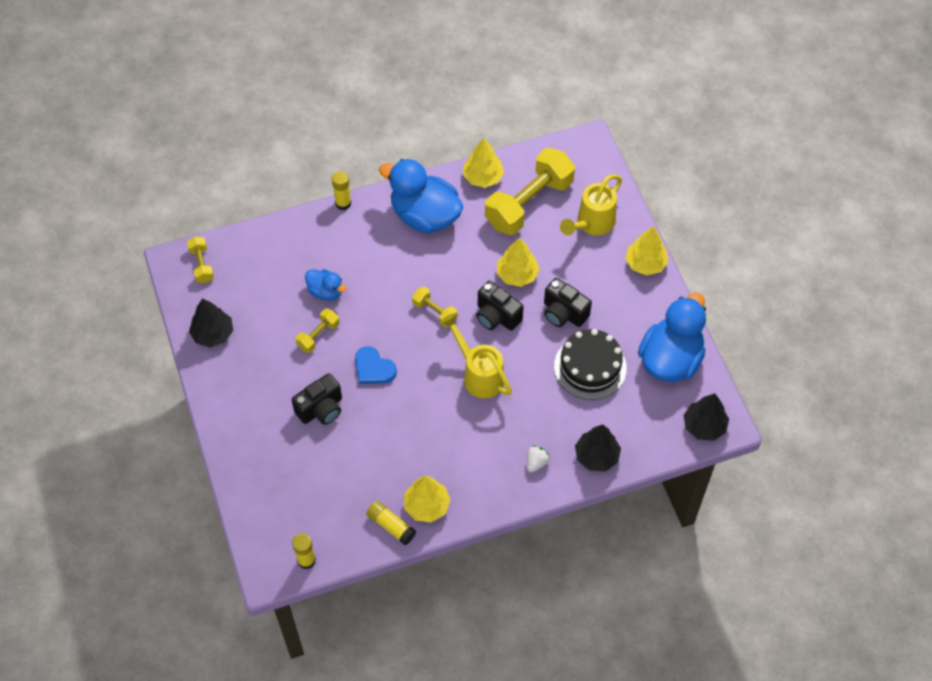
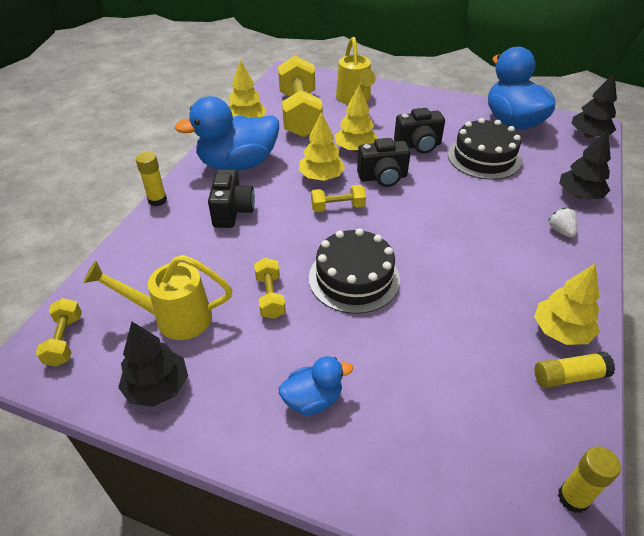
camera: 50 degrees left, 15 degrees down
(202, 265) = (65, 340): yellow dumbbell -> yellow dumbbell turned 60 degrees clockwise
(321, 409) = (361, 347): black camera -> black camera (232, 212)
(326, 291) = (229, 262): blue duck -> blue duck (313, 399)
(373, 368) = (354, 278): blue heart -> black cake
(478, 374) = (431, 216): yellow watering can -> yellow watering can (173, 318)
(645, 263) = (416, 95): yellow tree -> yellow tree (321, 177)

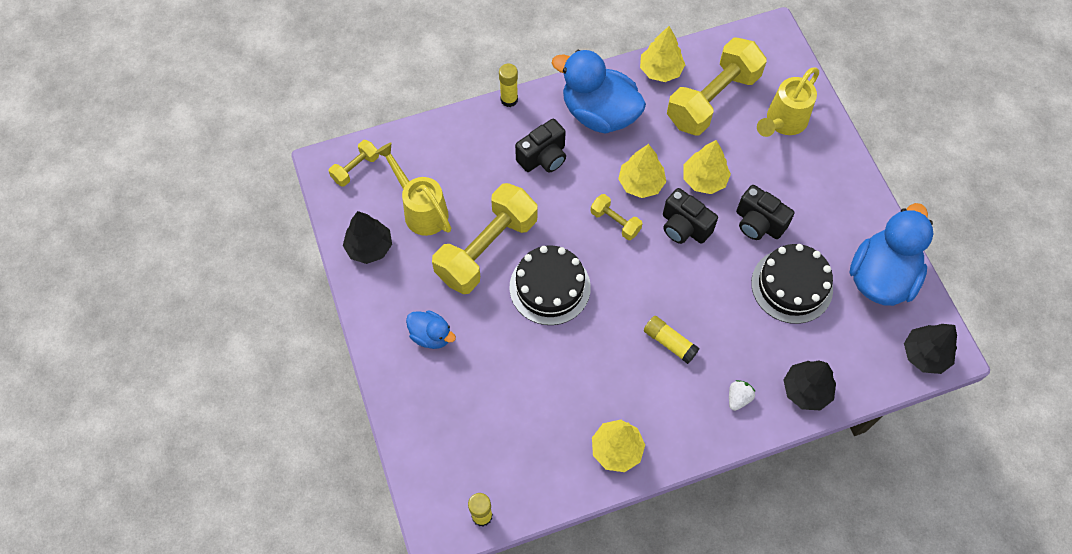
camera: 50 degrees right, 20 degrees up
(270, 296) = (487, 249): yellow dumbbell -> yellow dumbbell, size x2.17
(569, 376) = (577, 473): yellow glue stick -> yellow glue stick (669, 342)

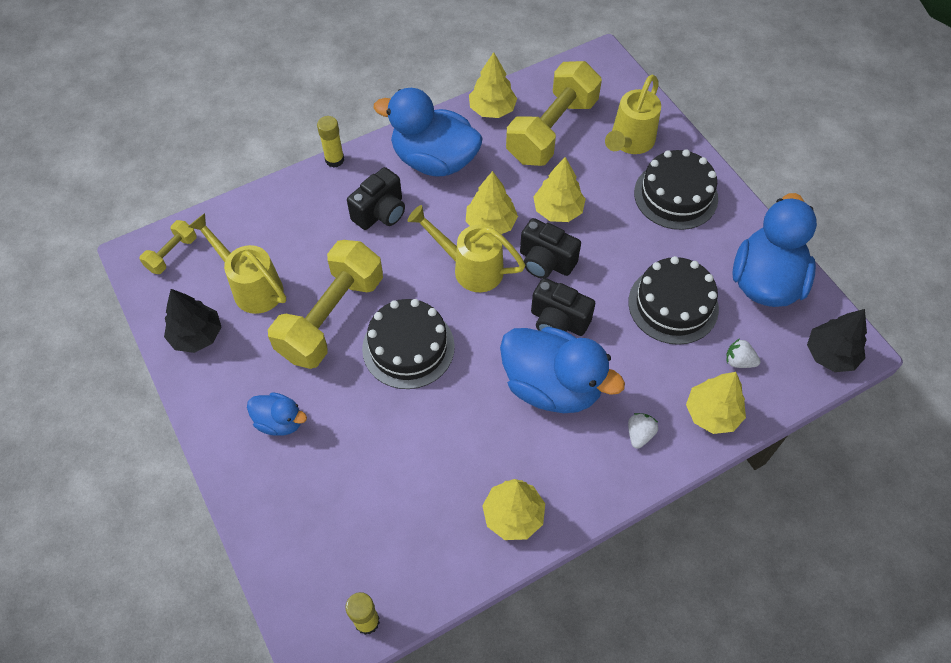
camera: 10 degrees left, 5 degrees down
(615, 222) = (469, 268): yellow dumbbell -> yellow watering can
(669, 342) = (552, 386): yellow glue stick -> blue duck
(758, 223) = (624, 246): black camera -> black camera (558, 321)
(806, 390) = (712, 413): black tree -> yellow tree
(815, 181) = (675, 195): none -> black cake
(840, 347) = (739, 361): none -> white strawberry

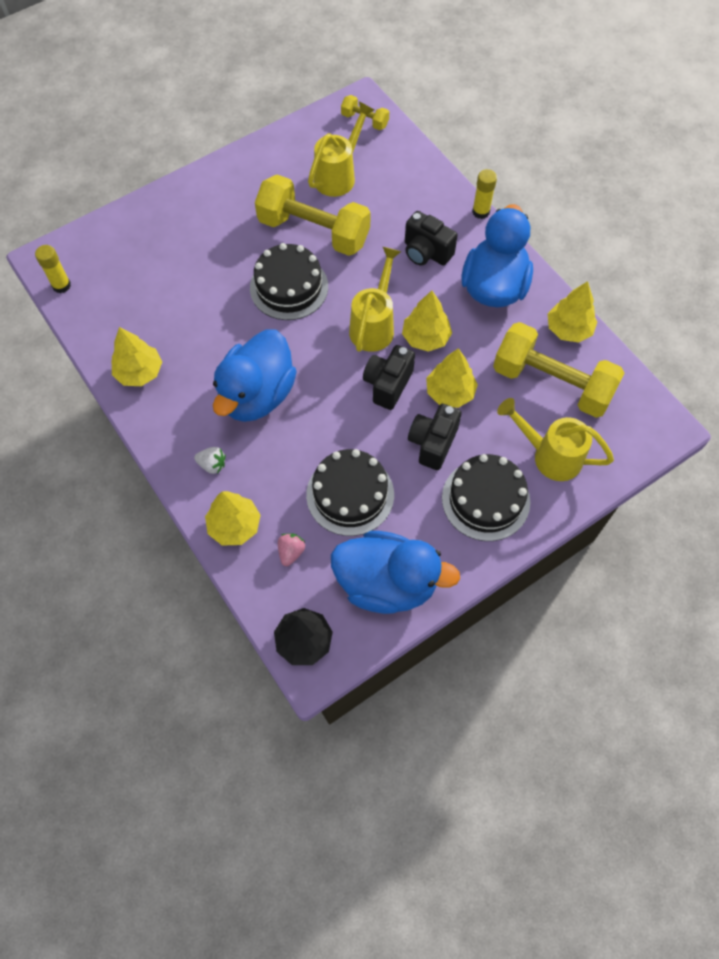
camera: 85 degrees right, 5 degrees up
(197, 335) = (290, 149): black tree -> none
(280, 421) = (218, 212): blue duck -> none
(558, 321) = (323, 397): black camera -> black camera (432, 443)
(739, 361) = (291, 552): white strawberry -> pink strawberry

